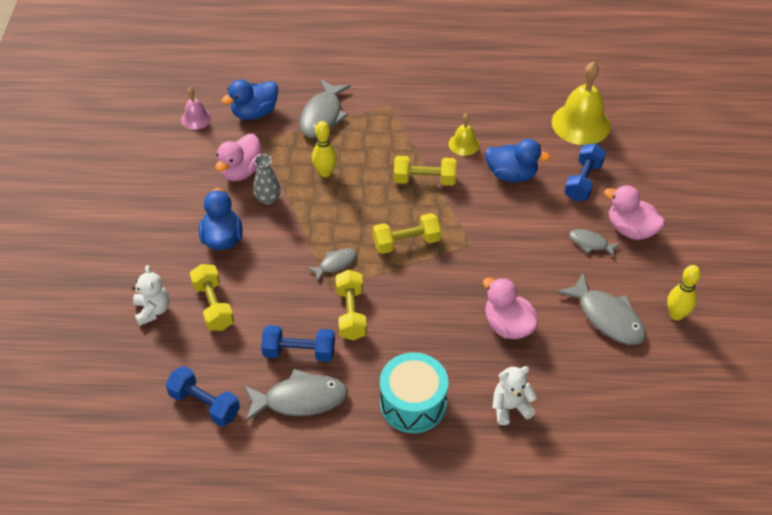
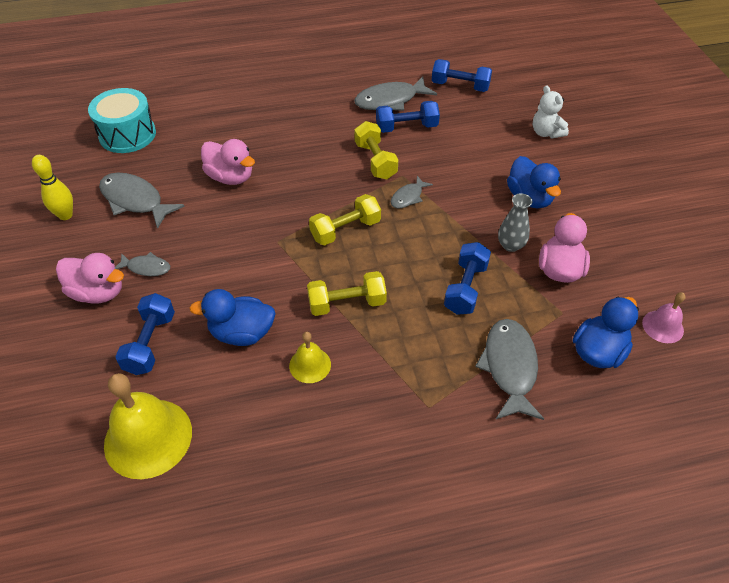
camera: 165 degrees right, 0 degrees up
(213, 306) = (498, 145): yellow dumbbell -> none
(325, 173) = (465, 288): yellow bowling pin -> blue dumbbell
(413, 403) = (302, 112): turquoise drum -> turquoise drum (127, 134)
(510, 407) = (223, 123): white teddy bear -> none

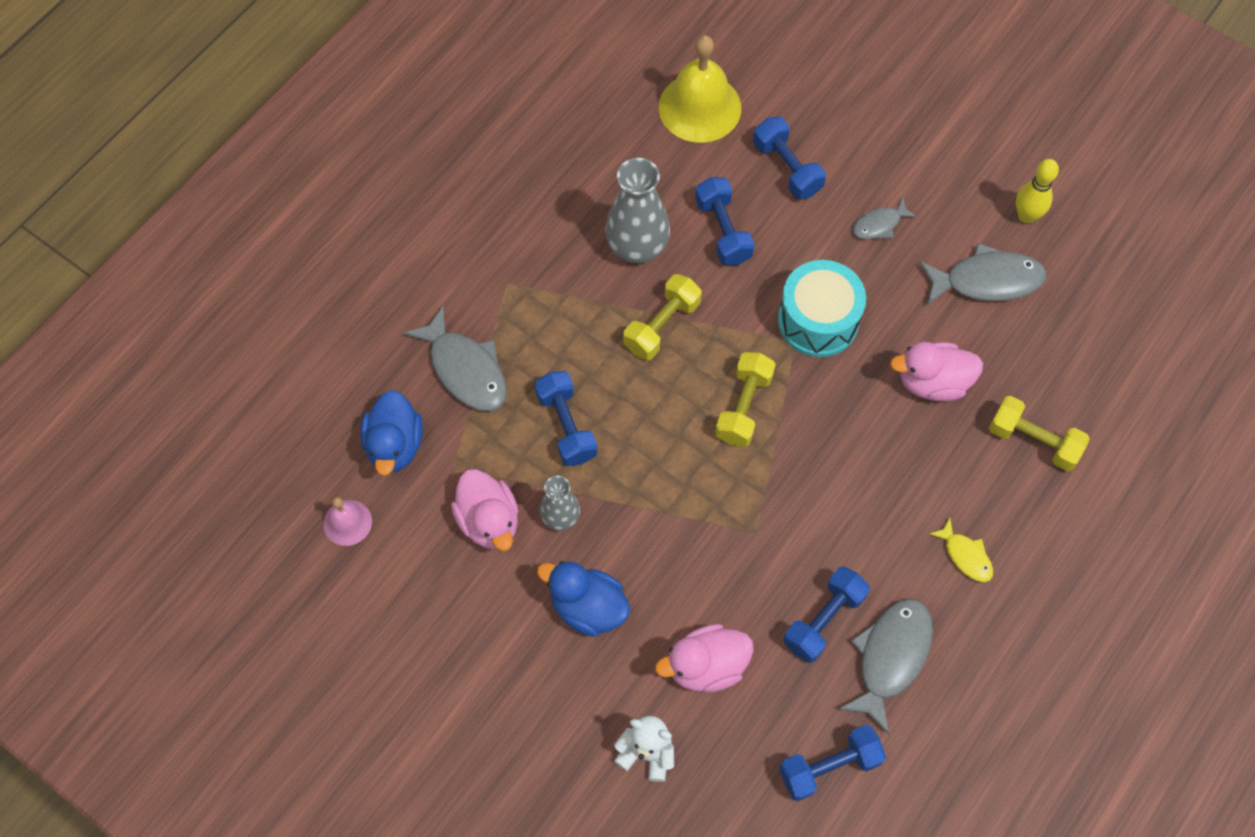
camera: 140 degrees right, 15 degrees up
(98, 292) = (888, 173): pink duck -> pink duck (706, 666)
(127, 134) = (1113, 351): turquoise drum -> turquoise drum (818, 320)
(242, 333) = (723, 231): blue duck -> blue dumbbell
(310, 111) = (965, 555): none -> yellow fish
(310, 365) = (637, 247): yellow bell -> grey vase
(375, 161) = (806, 531): yellow dumbbell -> yellow dumbbell (1033, 441)
(408, 197) = (721, 503): grey fish -> none

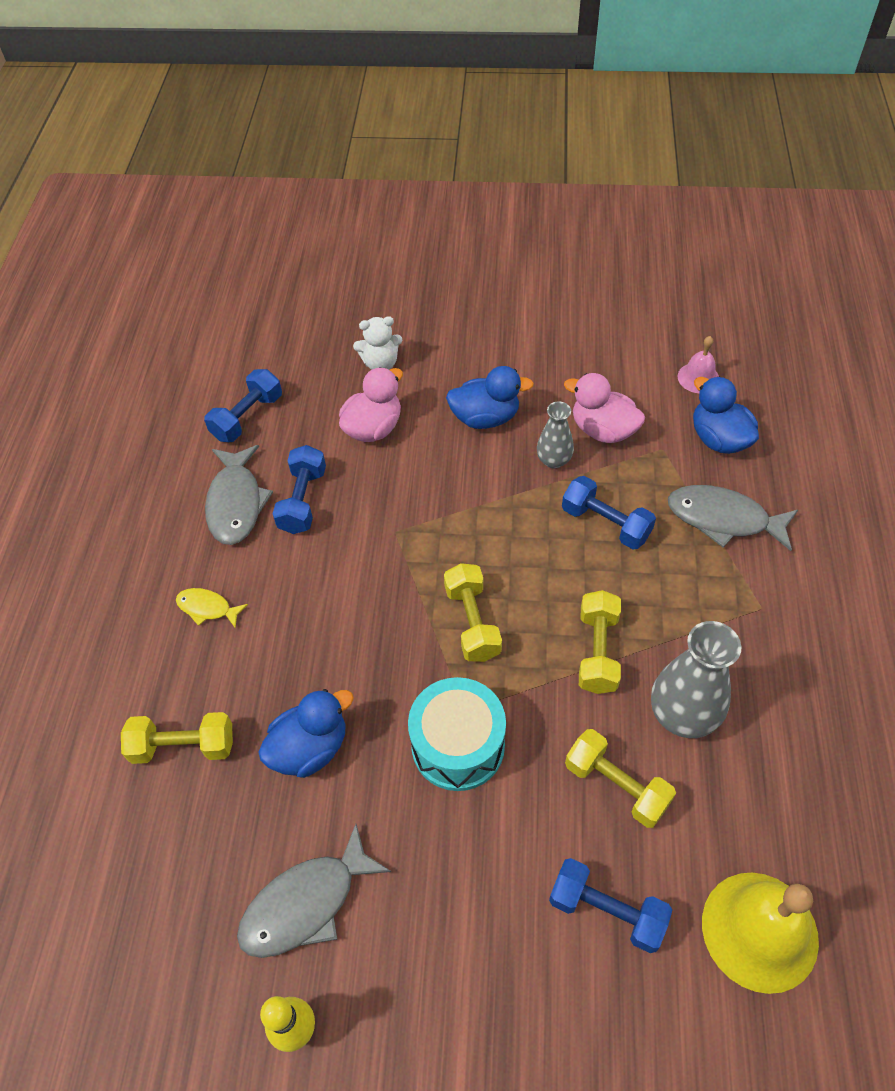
camera: 150 degrees right, 10 degrees down
(723, 231) = (616, 785): blue dumbbell -> yellow dumbbell
(879, 224) = (461, 901): grey fish -> none
(932, 382) = (310, 748): pink duck -> blue duck

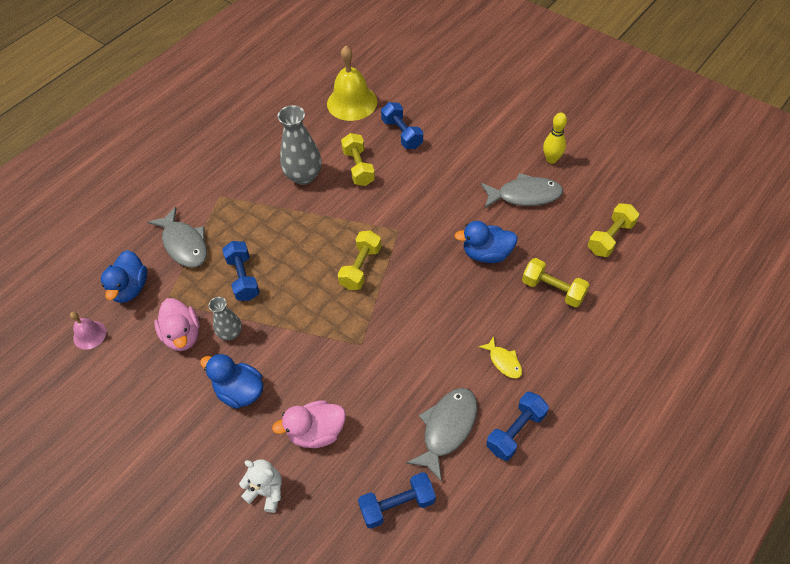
camera: 145 degrees left, 0 degrees up
(303, 500) = (402, 402): blue dumbbell -> blue dumbbell (516, 431)
(458, 745) = (414, 217): turquoise drum -> none
(597, 651) = (313, 220): yellow dumbbell -> yellow dumbbell (610, 237)

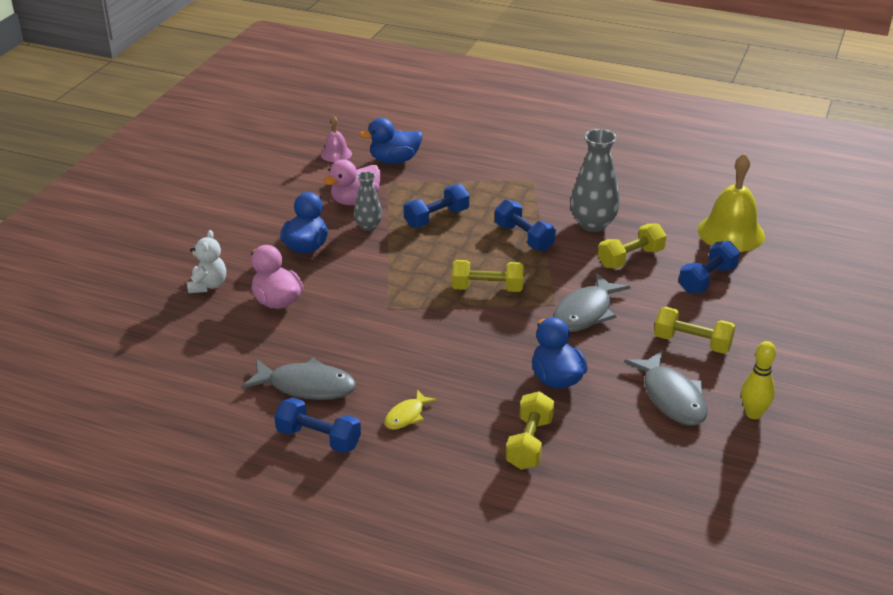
camera: 70 degrees right, 20 degrees down
(184, 244) = (460, 175): grey fish -> grey fish (585, 312)
(397, 505) = (212, 367): blue dumbbell -> blue dumbbell (524, 237)
(610, 237) = (645, 488): yellow dumbbell -> yellow dumbbell (692, 343)

